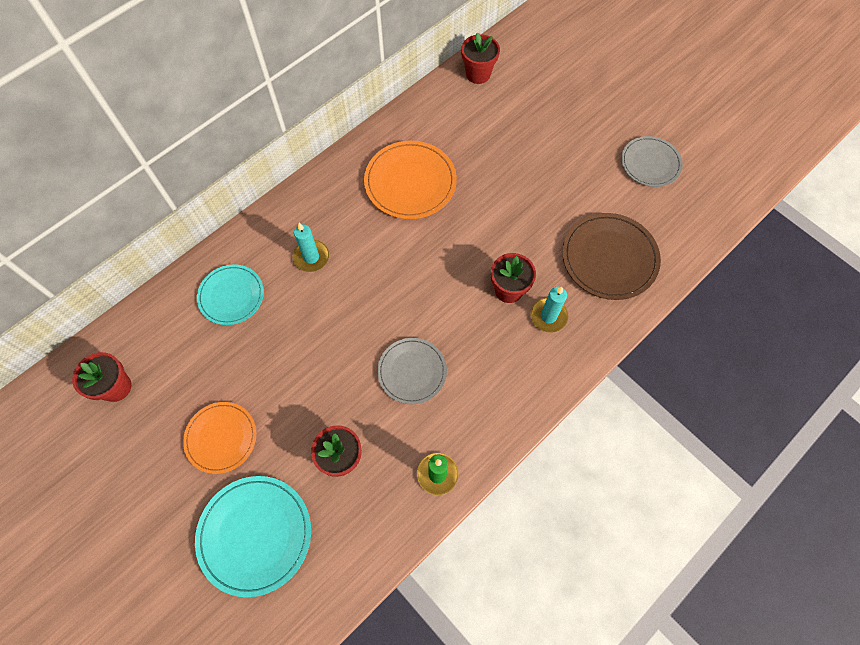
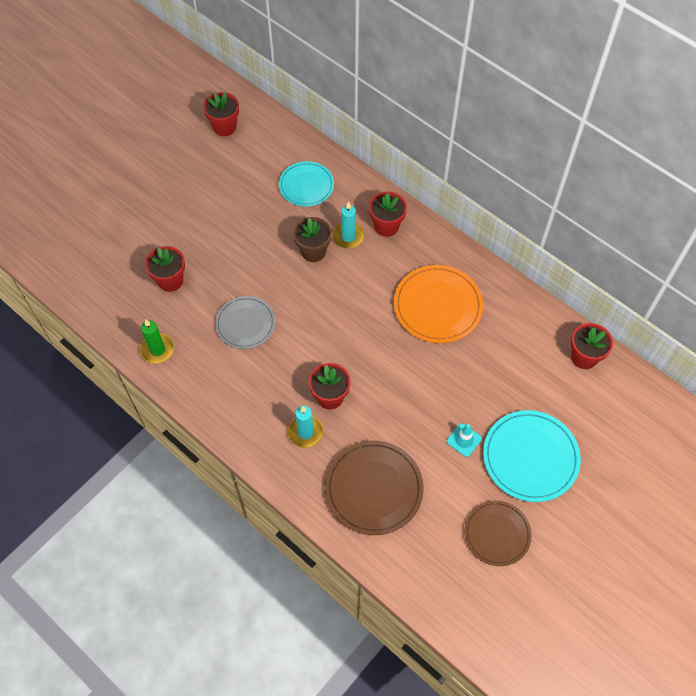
camera: 85 degrees right, 5 degrees down
(221, 438) = (186, 199): orange plate -> none
(255, 535) = (113, 232): turquoise plate -> turquoise plate (530, 457)
(304, 219) = (386, 226): none -> red flower pot
(325, 294) = (313, 251): none -> brown flower pot
(559, 177) = (464, 440): none -> turquoise traffic cone
(650, 163) = (497, 534): grey plate -> brown plate

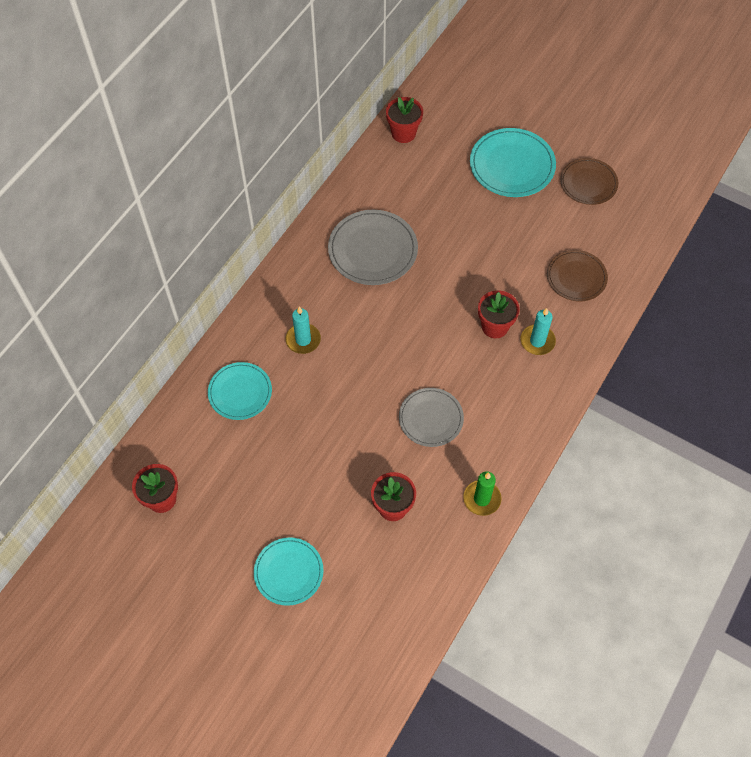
camera: 100 degrees left, 0 degrees up
(139, 201) = (288, 572): none -> turquoise plate
(313, 251) = (328, 370): brown flower pot -> none
(374, 488) = (576, 277): brown plate -> brown plate, size x0.67
(386, 226) = (284, 306): red flower pot -> none
(438, 306) = (373, 250): orange plate -> grey plate
(464, 440) = (509, 214): turquoise traffic cone -> none

